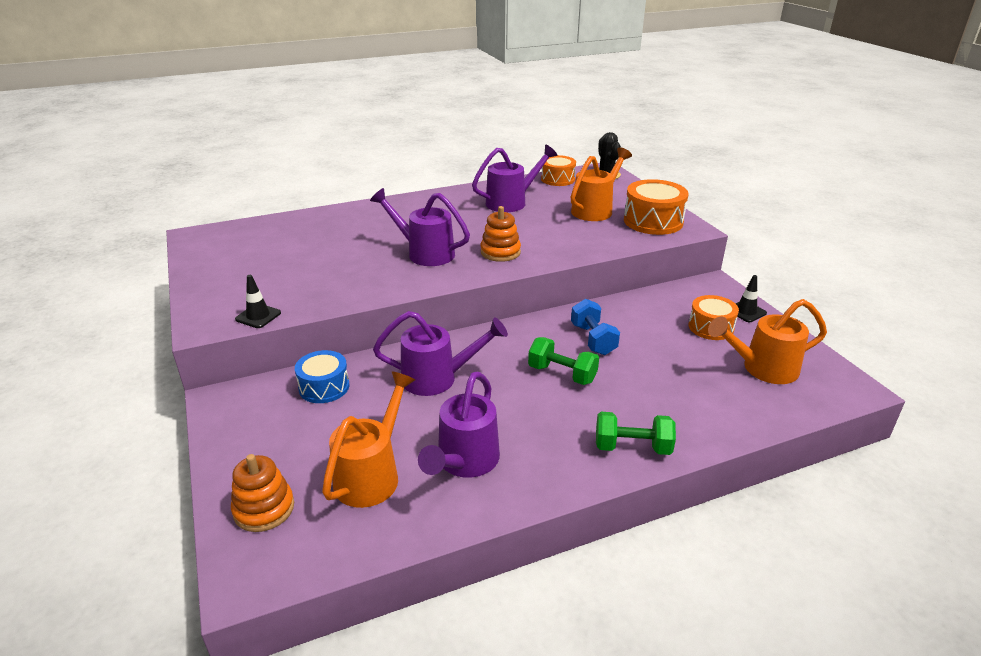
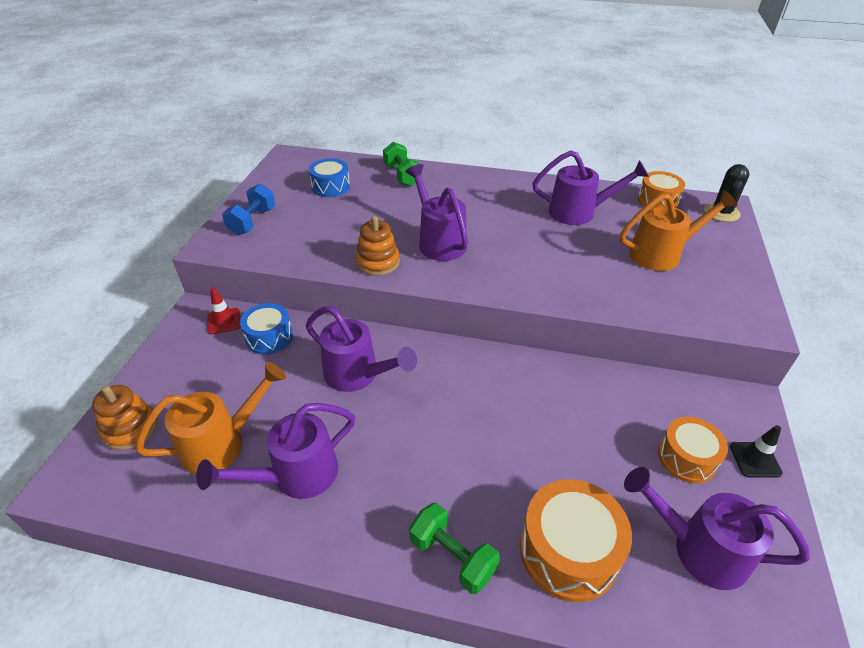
camera: 35 degrees right, 10 degrees up
(258, 316) = (252, 252): black traffic cone -> none
(261, 394) = (224, 321): none -> red traffic cone
(274, 246) = (331, 187): none -> blue drum
(500, 252) = (508, 268): orange stacking toy -> orange stacking toy (378, 262)
(562, 374) = (468, 430): green dumbbell -> green dumbbell (402, 175)
(593, 339) = (537, 406): blue dumbbell -> blue dumbbell (253, 221)
(653, 221) = (717, 295): orange drum -> orange drum (568, 551)
(763, 369) = (699, 549): orange watering can -> purple watering can

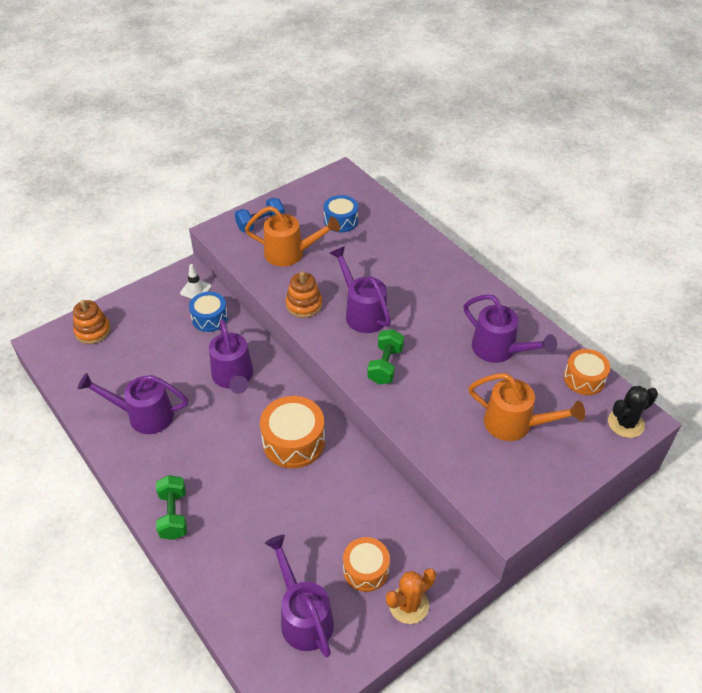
camera: 40 degrees right, 5 degrees up
(221, 443) = (126, 370): orange watering can -> orange watering can (290, 253)
(224, 321) = (195, 290): red traffic cone -> white traffic cone
(402, 175) = (403, 238): green dumbbell -> green dumbbell (385, 365)
(439, 241) = (362, 312): purple watering can -> purple watering can turned 45 degrees counterclockwise
(568, 551) = (232, 559): orange drum -> orange drum (293, 441)
(755, 459) = (408, 605): black traffic cone -> orange cactus

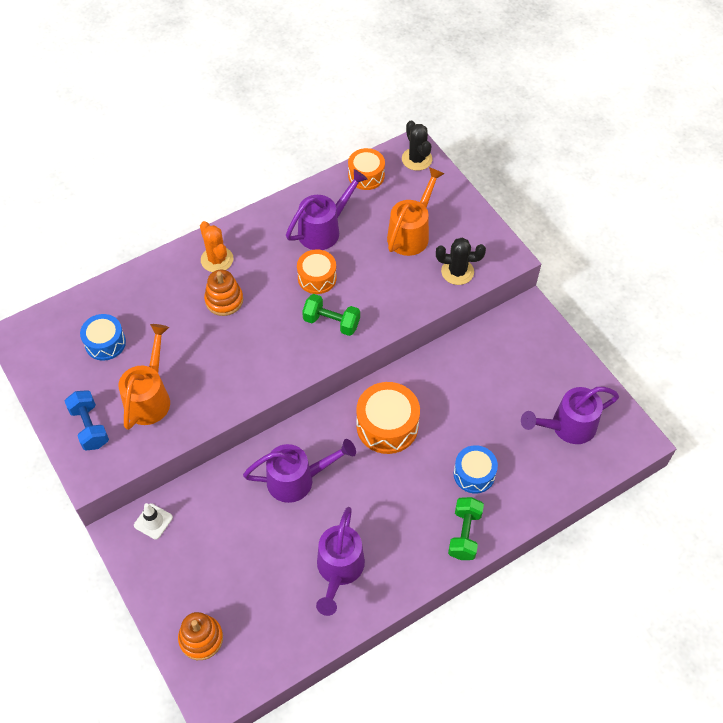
camera: 85 degrees left, 10 degrees up
(173, 515) = (464, 534): green dumbbell -> green dumbbell turned 75 degrees counterclockwise
(209, 318) = (204, 505): blue drum -> blue drum (474, 474)
(304, 305) = (235, 388): orange stacking toy -> orange stacking toy (224, 300)
(362, 312) = (256, 335): purple watering can -> none
(366, 570) = (525, 377): orange drum -> orange drum (317, 278)
(408, 605) = (557, 349): orange cactus -> orange cactus (217, 259)
(472, 470) = (457, 272): none -> black cactus

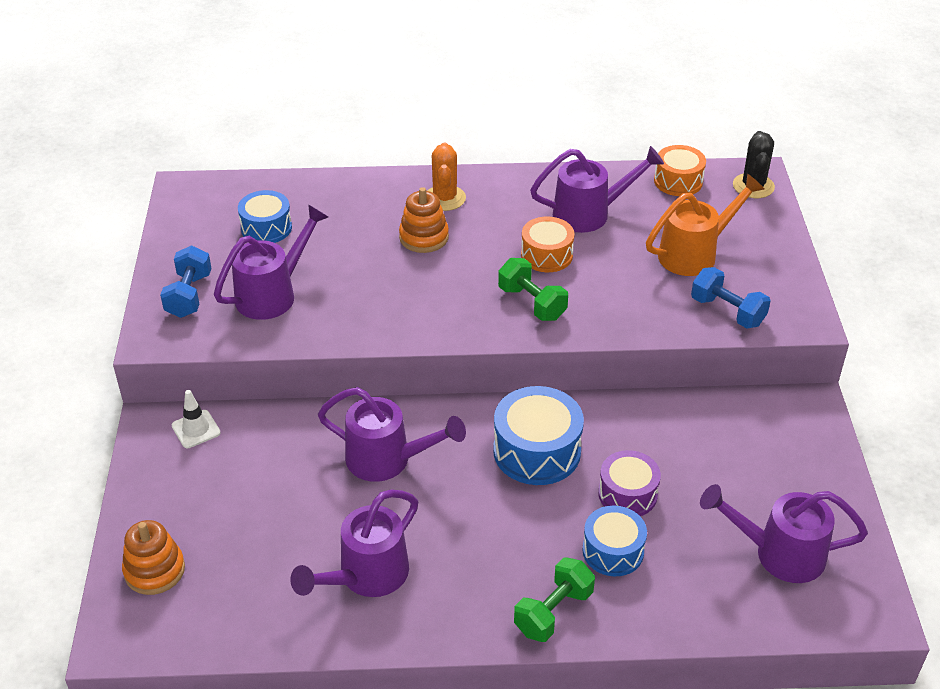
camera: 30 degrees right, 15 degrees down
(150, 397) = (272, 294): orange watering can -> purple watering can
(387, 426) = (537, 451): orange drum -> blue drum
(457, 272) = (727, 311): black cactus -> blue dumbbell
(459, 429) = (627, 494): none -> purple drum

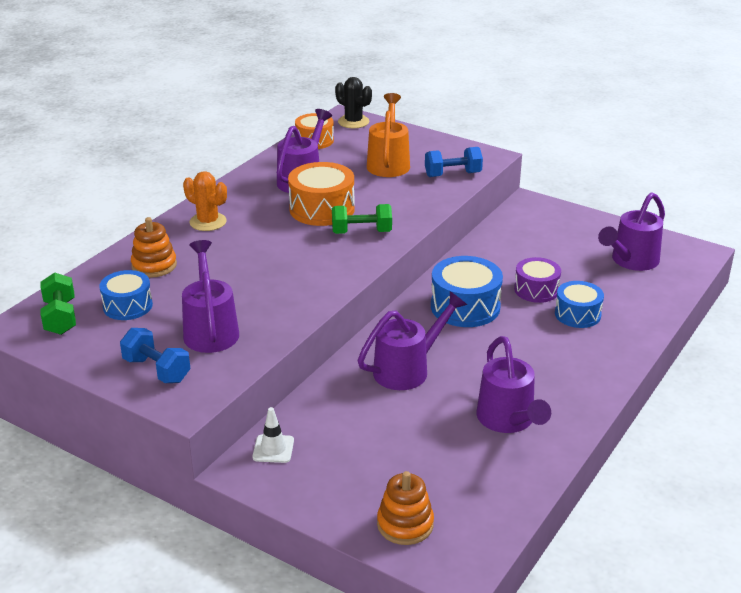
camera: 55 degrees left, 10 degrees down
(424, 237) = (238, 245): orange stacking toy -> orange stacking toy (154, 265)
(546, 255) = (322, 209): orange drum -> orange drum, size x1.53
(553, 612) = (607, 356): green dumbbell -> green dumbbell (60, 317)

